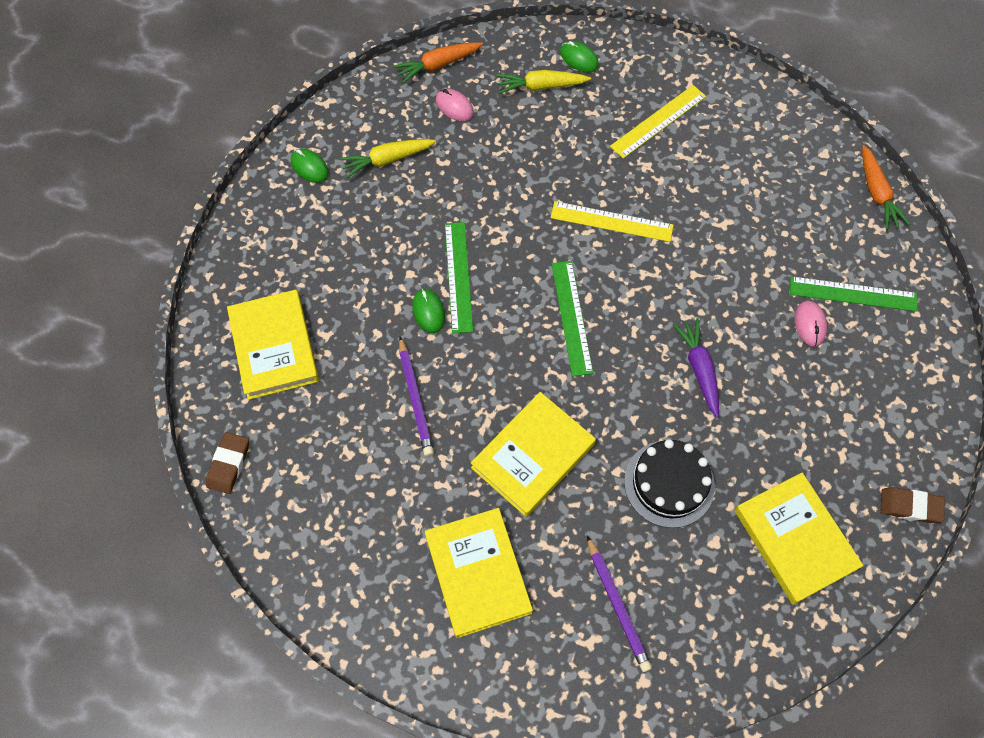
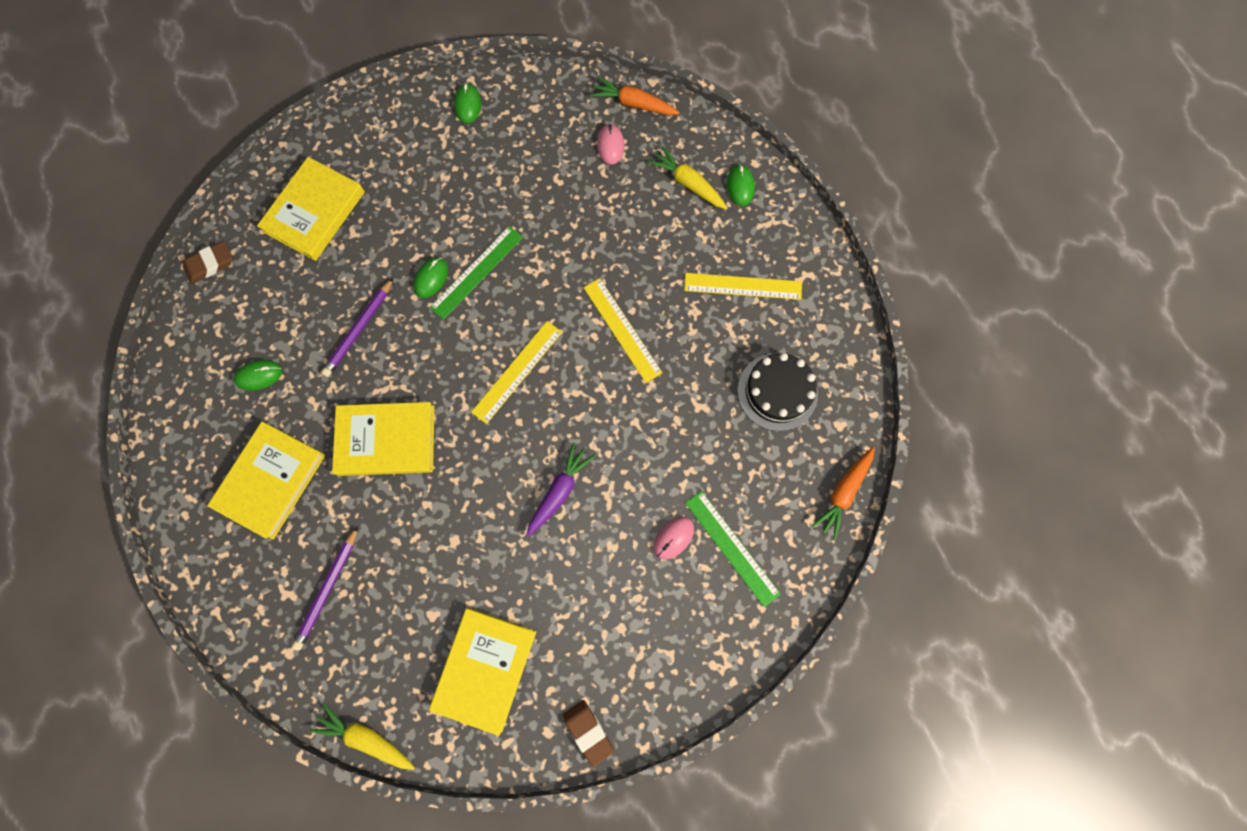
camera: 45 degrees right, 10 degrees up
(373, 507) = (259, 376): none -> green mouse
(387, 160) = (523, 145): yellow carrot -> yellow carrot (366, 737)
(572, 317) = (517, 371): green ruler -> yellow ruler
(669, 483) = (449, 547): black cake -> black cake (777, 392)

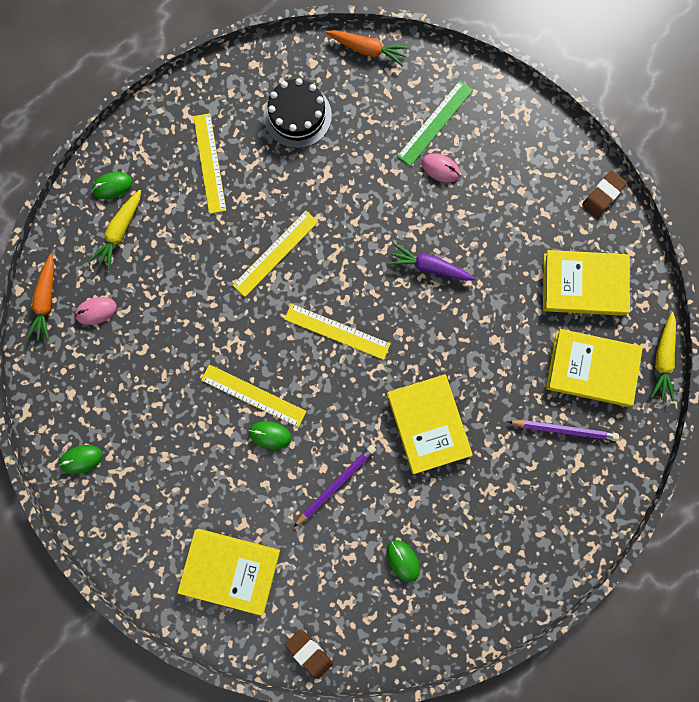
camera: 105 degrees left, 5 degrees up
(271, 481) = (491, 512): yellow book -> yellow book (591, 368)
(359, 330) = (336, 484): purple pencil -> purple pencil turned 60 degrees counterclockwise
(476, 272) = (253, 395): green ruler -> yellow ruler

